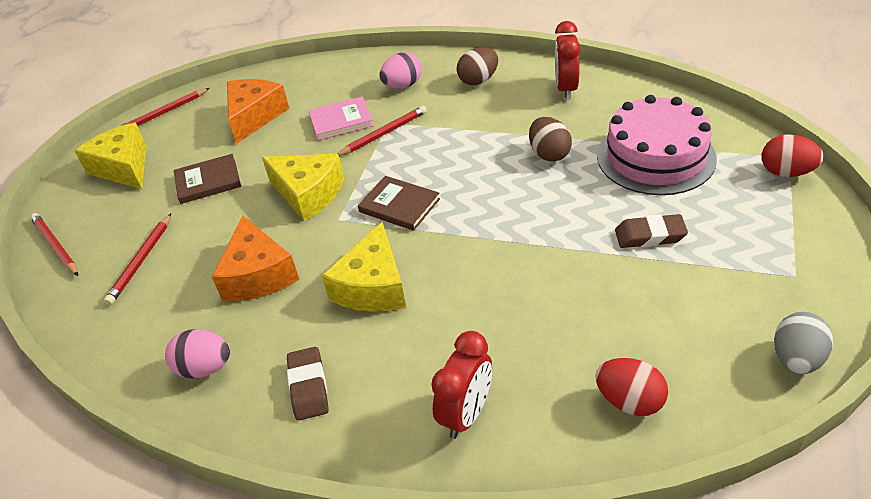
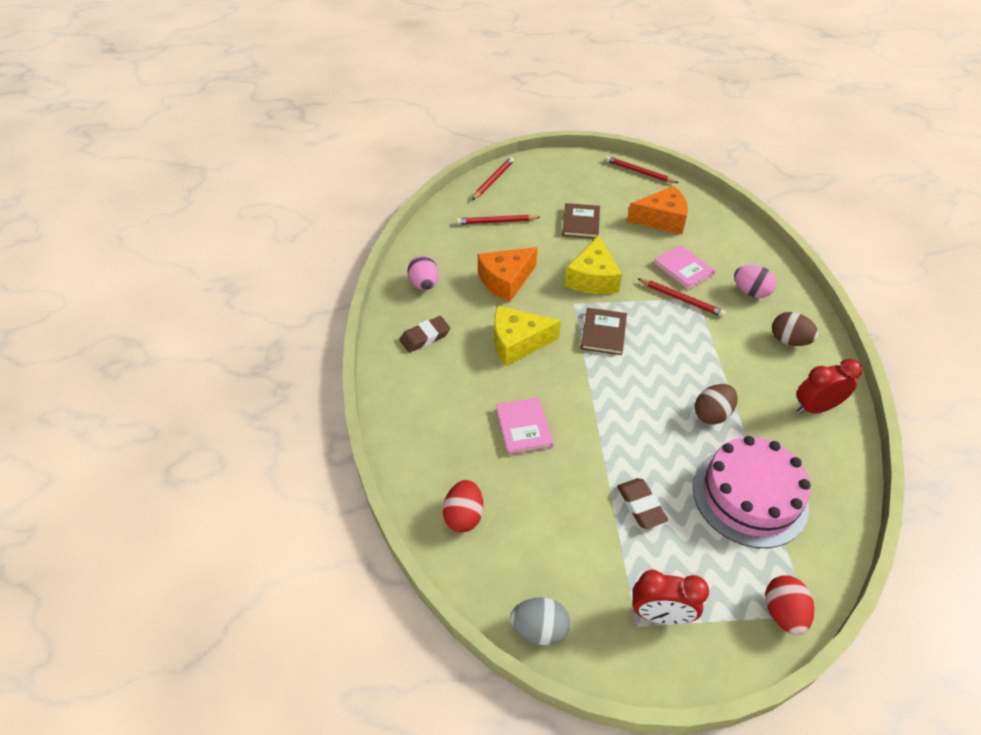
camera: 65 degrees right, 5 degrees up
(124, 167) = (575, 177): yellow cheese -> none
(208, 181) = (580, 223): brown book -> brown book turned 45 degrees clockwise
(466, 414) = (427, 423): red clock -> red clock (660, 614)
(512, 310) = (524, 427): none -> pink book

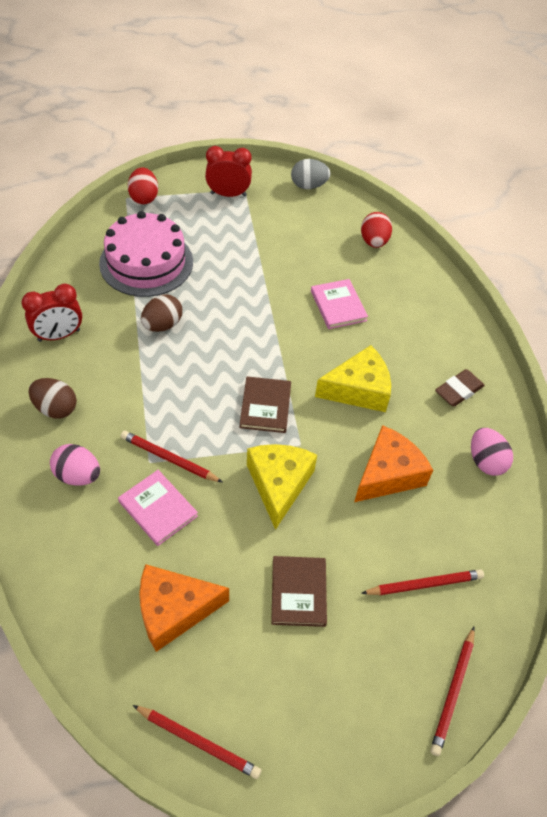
camera: 170 degrees right, 5 degrees up
(640, 505) = (236, 253): brown eraser -> none

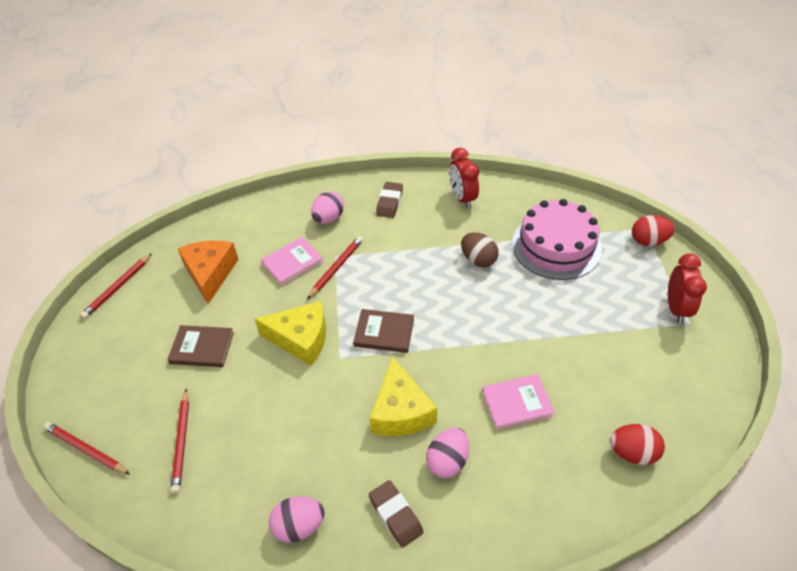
camera: 100 degrees right, 5 degrees down
(56, 408) = (389, 202): brown egg -> brown eraser
(308, 186) = (719, 388): grey egg -> none
(388, 474) = (298, 427): orange cheese -> none
(403, 355) = (447, 461): none -> pink egg

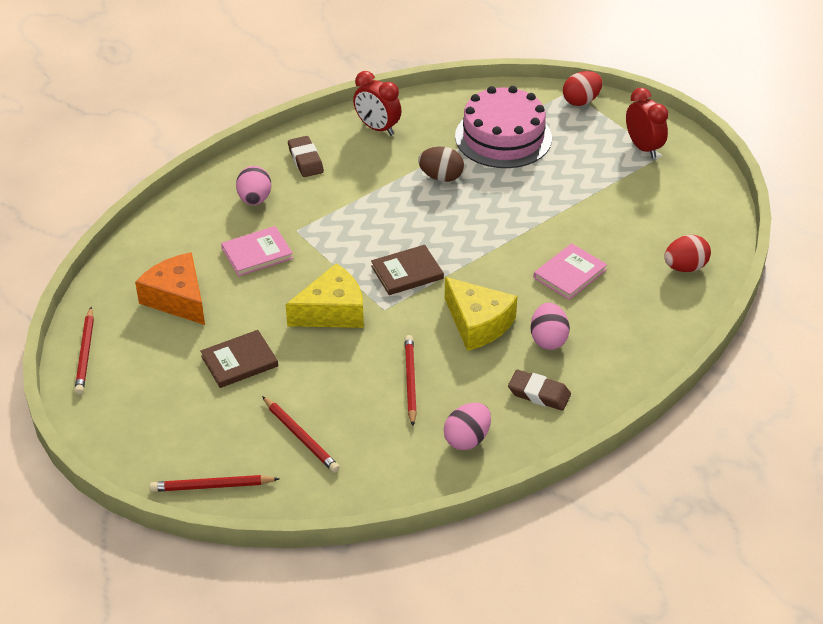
camera: 35 degrees left, 5 degrees down
(292, 263) = (257, 253): pink book -> pink book turned 45 degrees clockwise
(336, 268) = (308, 239): red pencil -> red pencil (410, 381)

